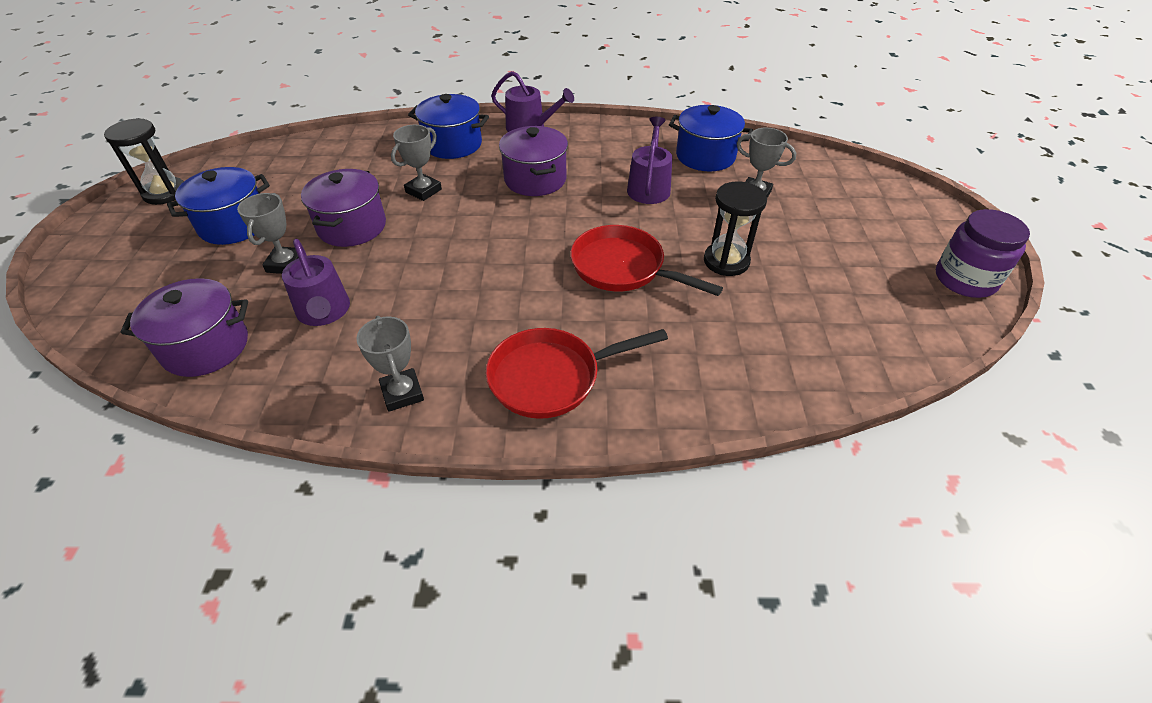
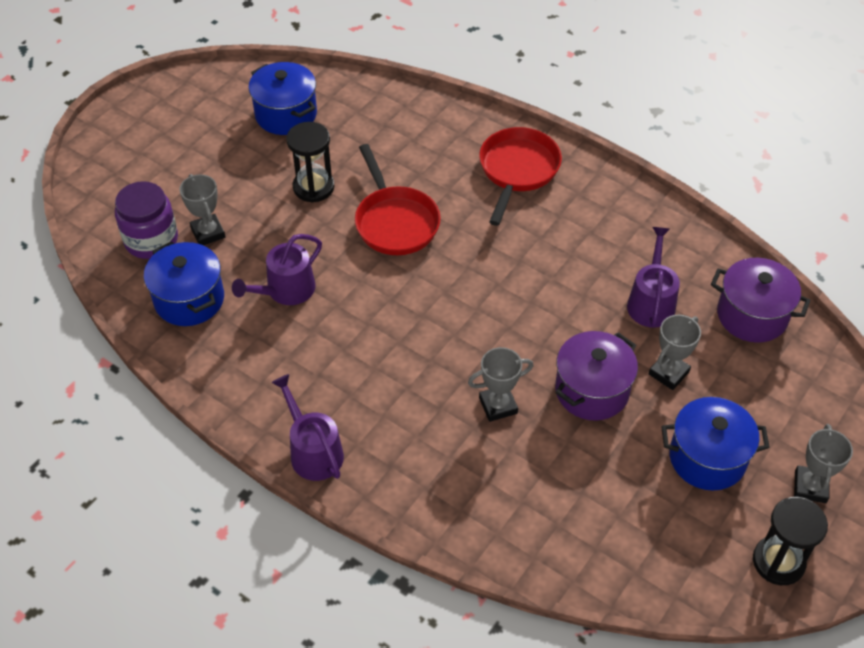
camera: 145 degrees left, 5 degrees up
(402, 393) = (620, 208): grey trophy -> grey trophy (810, 487)
(453, 144) = (420, 470): blue pot -> blue pot (286, 114)
(535, 179) = (378, 360): purple pot -> none
(552, 377) = (517, 171): red pan -> red pan turned 90 degrees counterclockwise
(965, 279) = (176, 92): purple jar -> purple jar (151, 240)

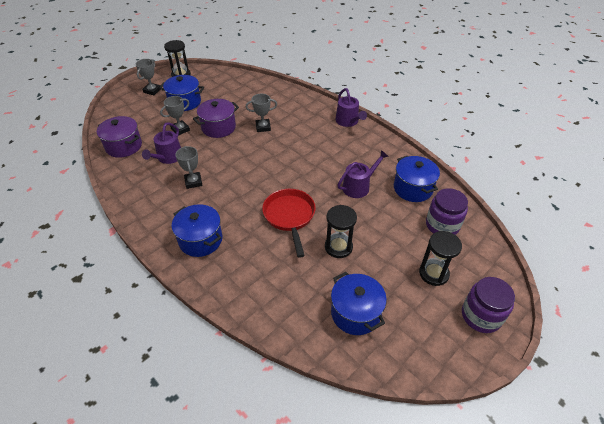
camera: 170 degrees left, 5 degrees down
(128, 131) = (481, 316): none -> purple jar
(179, 170) = (433, 273): none -> black hourglass
(208, 233) = (407, 225): grey trophy -> grey trophy (193, 182)
(517, 171) = (200, 240): red pan -> blue pot

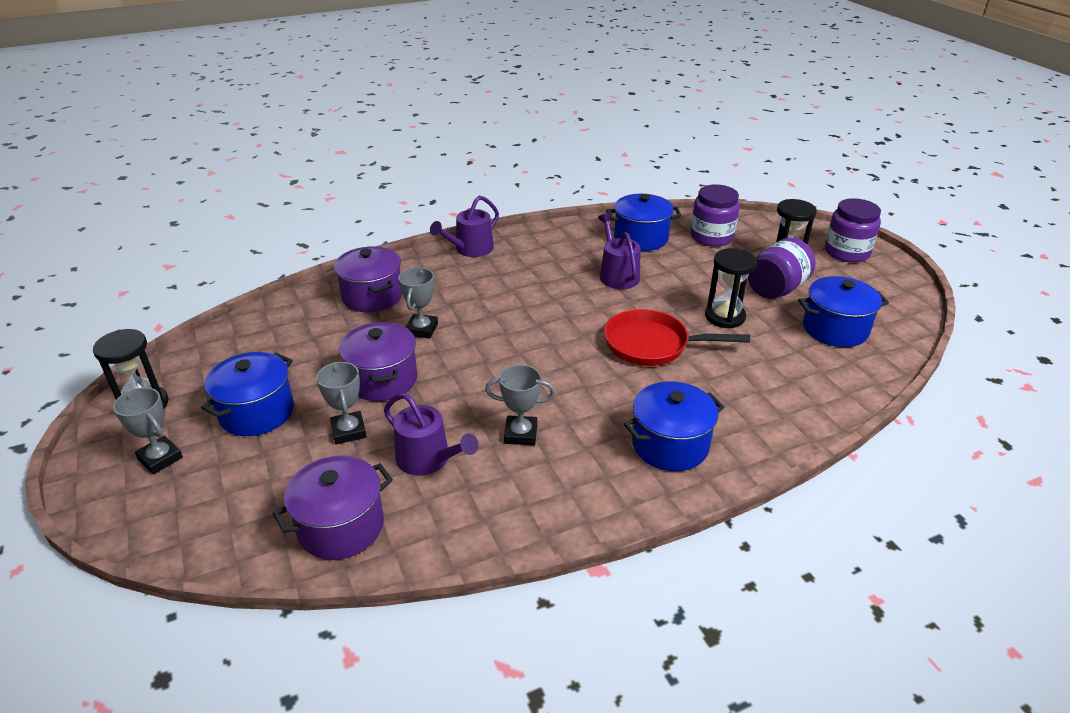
camera: 70 degrees left, 10 degrees down
(283, 103) = (372, 296): none -> purple pot
(348, 121) = (470, 249): purple watering can -> purple watering can turned 135 degrees clockwise
(391, 272) = (776, 289): none -> purple jar

